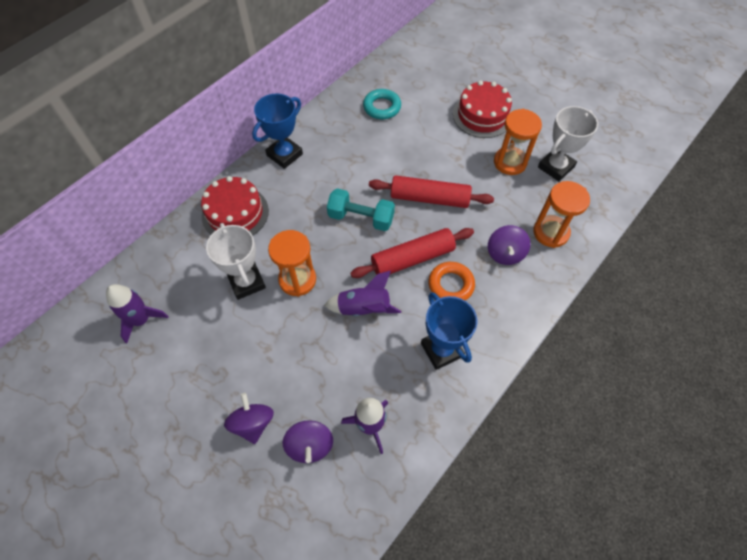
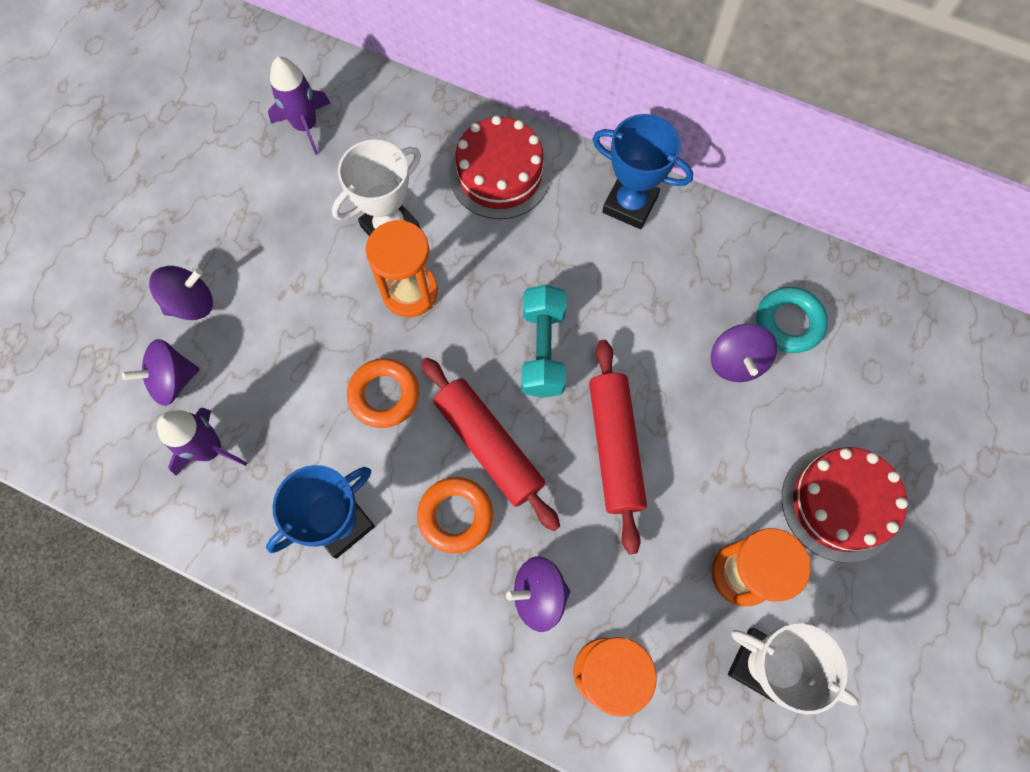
camera: 75 degrees right, 10 degrees up
(363, 308) = (384, 395): purple rocket -> orange ring
(396, 134) = (736, 362): none -> purple spinning top

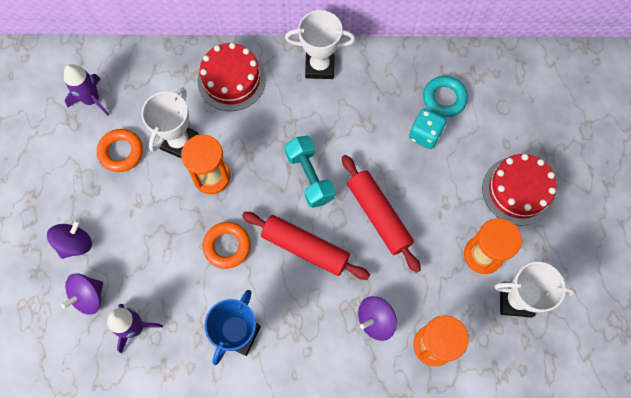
camera: 25 degrees left, 0 degrees up
(455, 516) = (305, 298): orange ring -> orange ring (121, 152)
(630, 204) = (319, 66): blue trophy -> white trophy
(736, 362) = (425, 135): purple spinning top -> turquoise dice

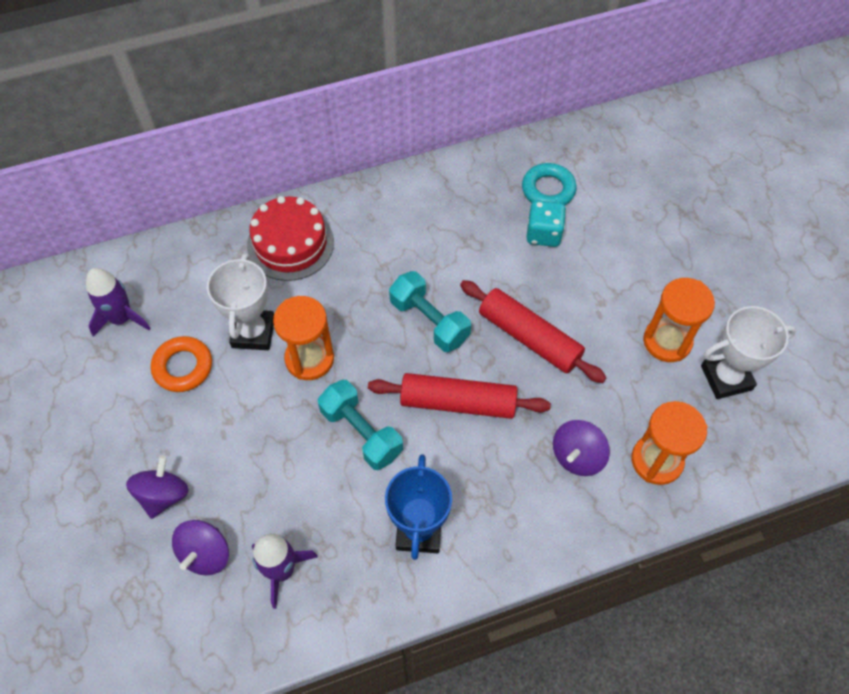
camera: 20 degrees left, 10 degrees down
(227, 246) = (361, 432): orange ring -> turquoise dumbbell
(319, 66) = (390, 198): white trophy -> none
(518, 190) = (674, 260): red cake -> none

